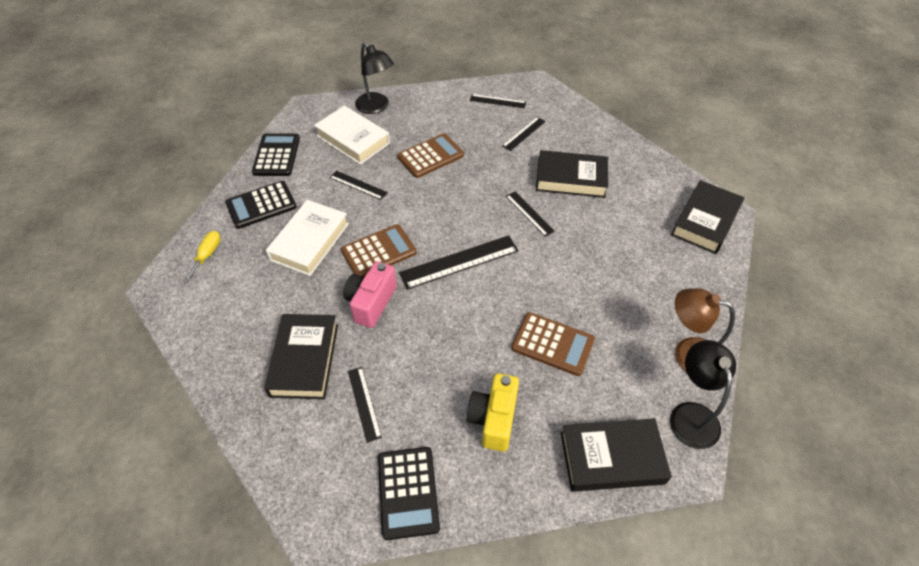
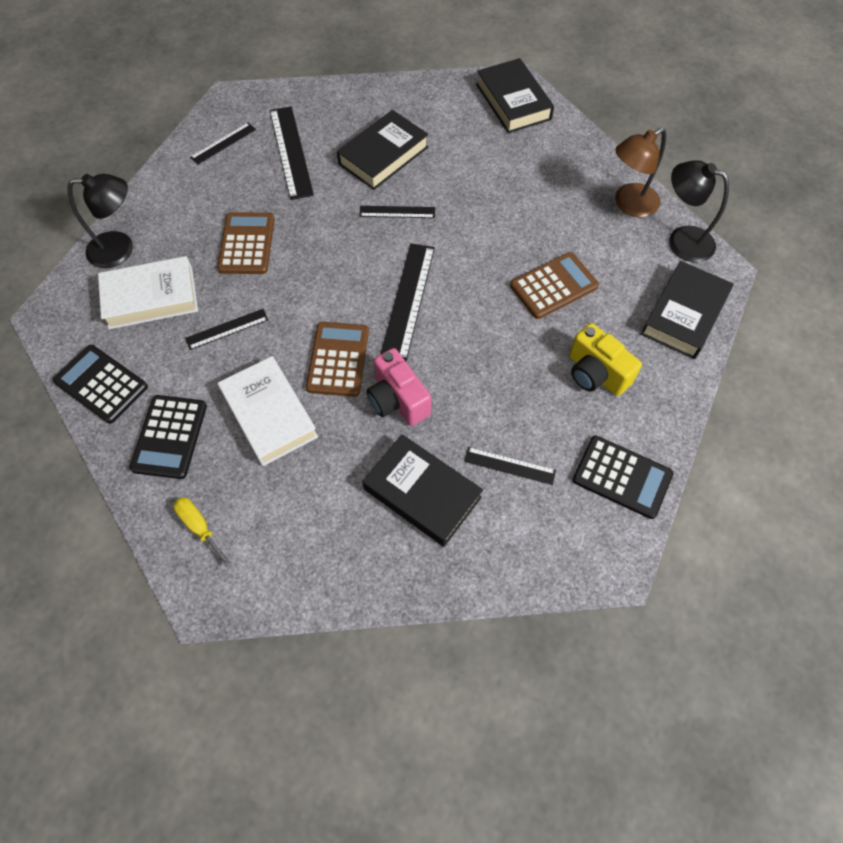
camera: 55 degrees left, 10 degrees up
(524, 133) = (290, 152): black ruler -> black ruler, size x1.74

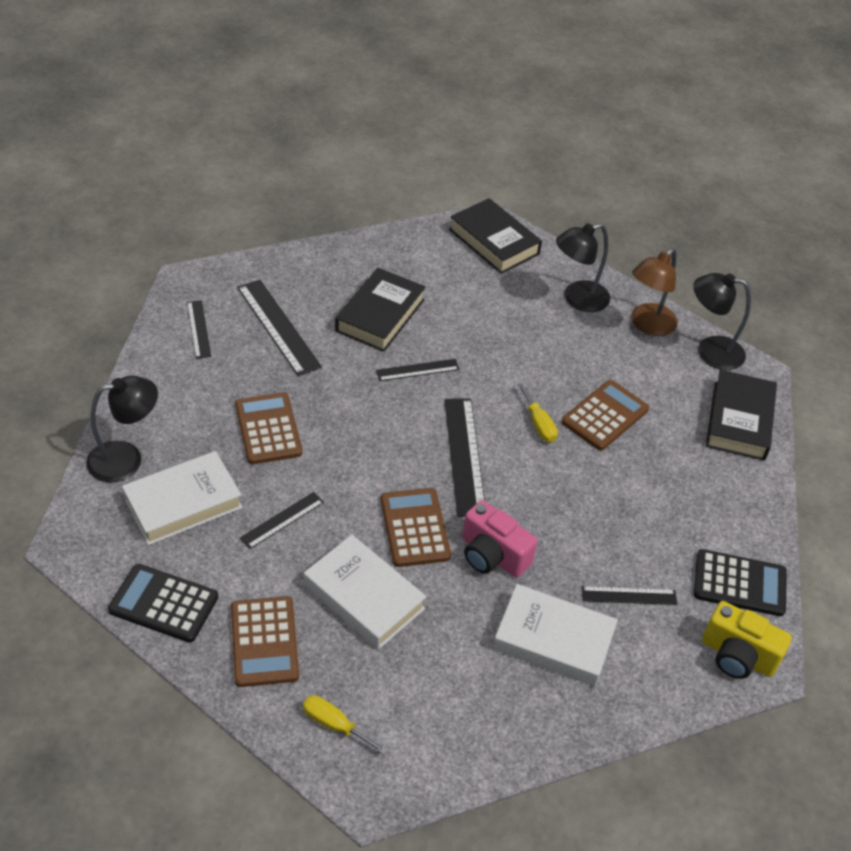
camera: 20 degrees left, 15 degrees down
(169, 437) = (264, 642): black calculator -> brown calculator
(223, 143) = (198, 329): black ruler -> black ruler turned 45 degrees counterclockwise
(422, 493) = (553, 640): black book -> white book
(488, 282) = (538, 424): none -> yellow screwdriver
(571, 168) = (577, 299): none -> black lamp
(595, 373) = (677, 491): yellow camera -> yellow camera (737, 656)

